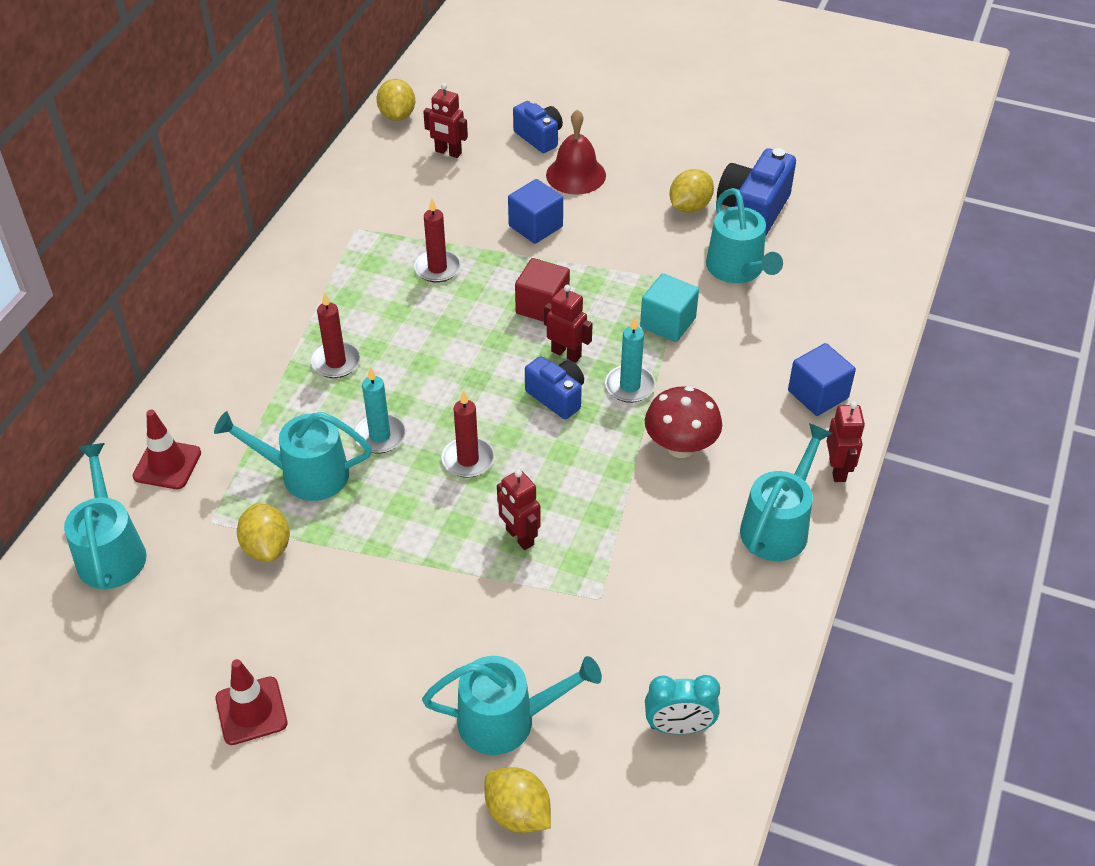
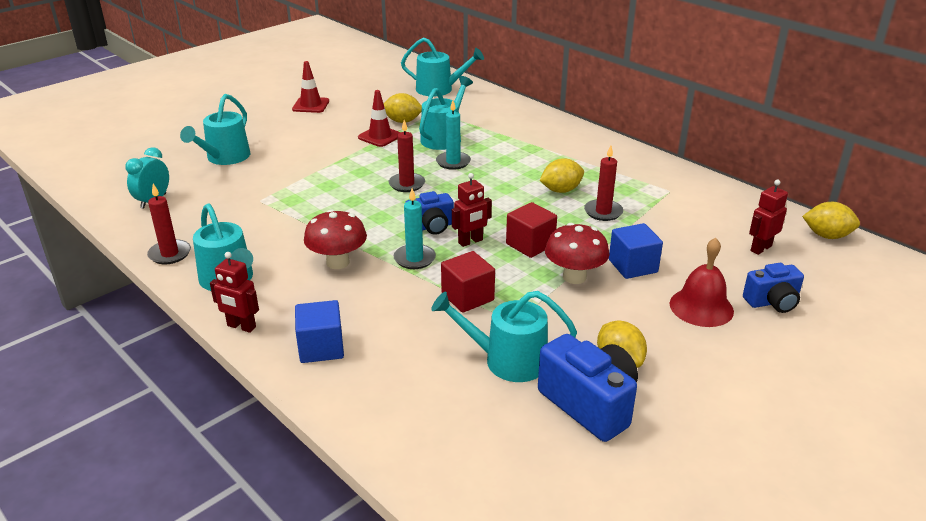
camera: 115 degrees right, 15 degrees down
(167, 464) = (486, 107): red traffic cone -> red traffic cone (380, 136)
(336, 362) = (530, 160): red candle -> red candle (170, 254)
(518, 813) = (176, 150): yellow lemon -> yellow lemon (561, 190)
(519, 537) = (330, 187): red robot -> none
(581, 260) = (574, 277): none -> red mushroom
(668, 323) = (467, 297): turquoise cube -> red cube

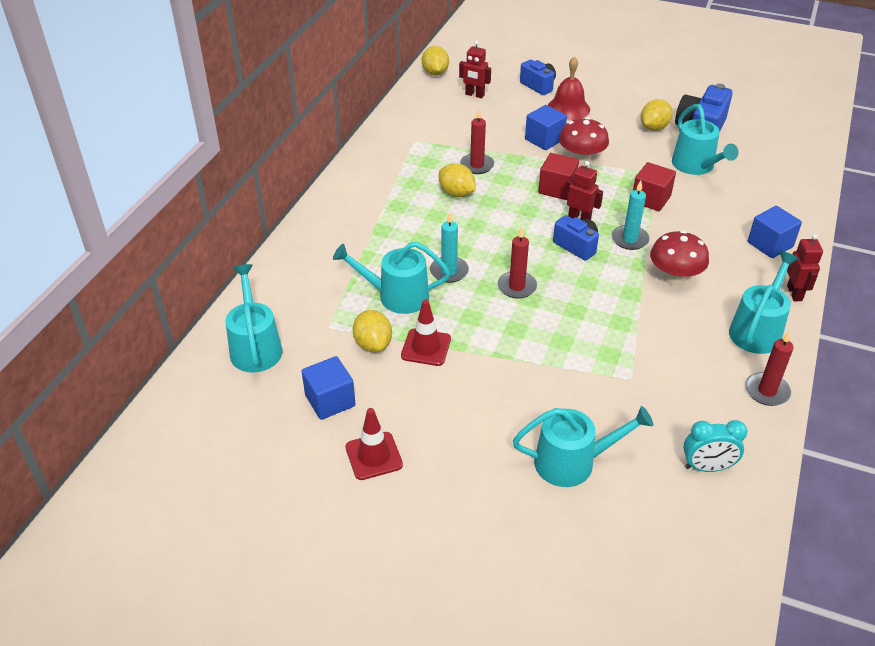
camera: 115 degrees left, 10 degrees up
(368, 101) = (330, 401): none -> blue cube

